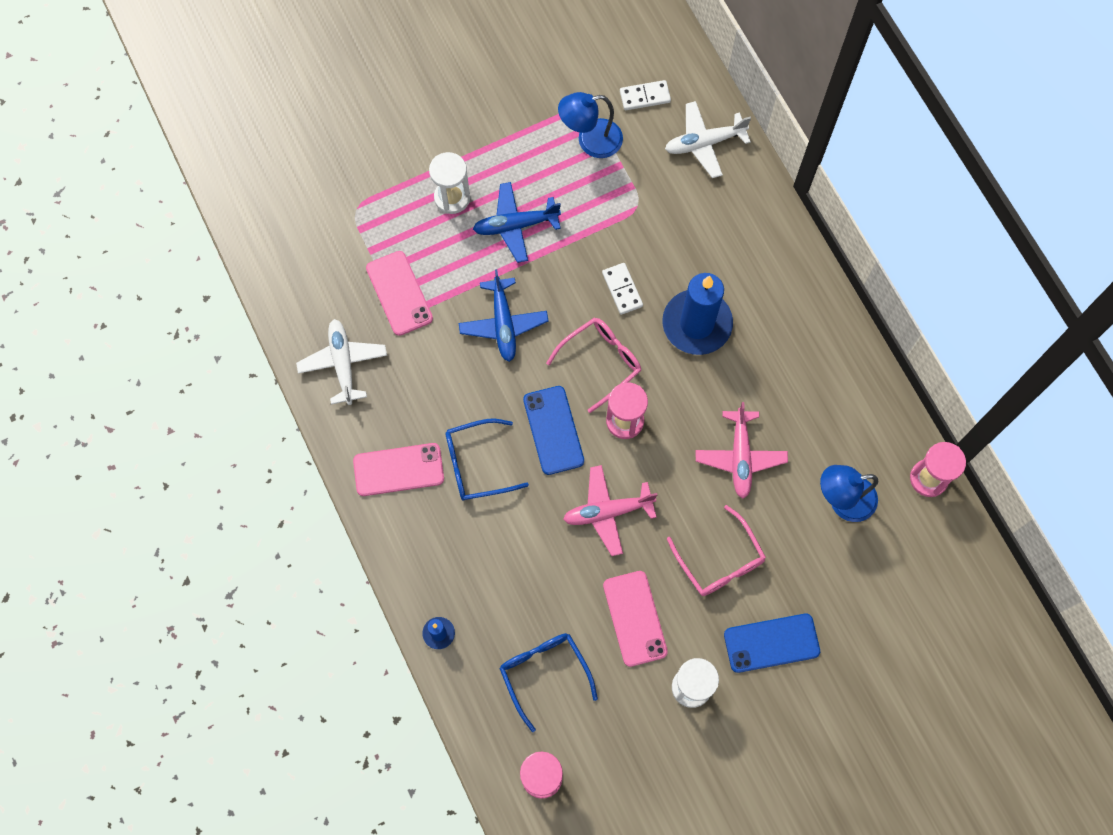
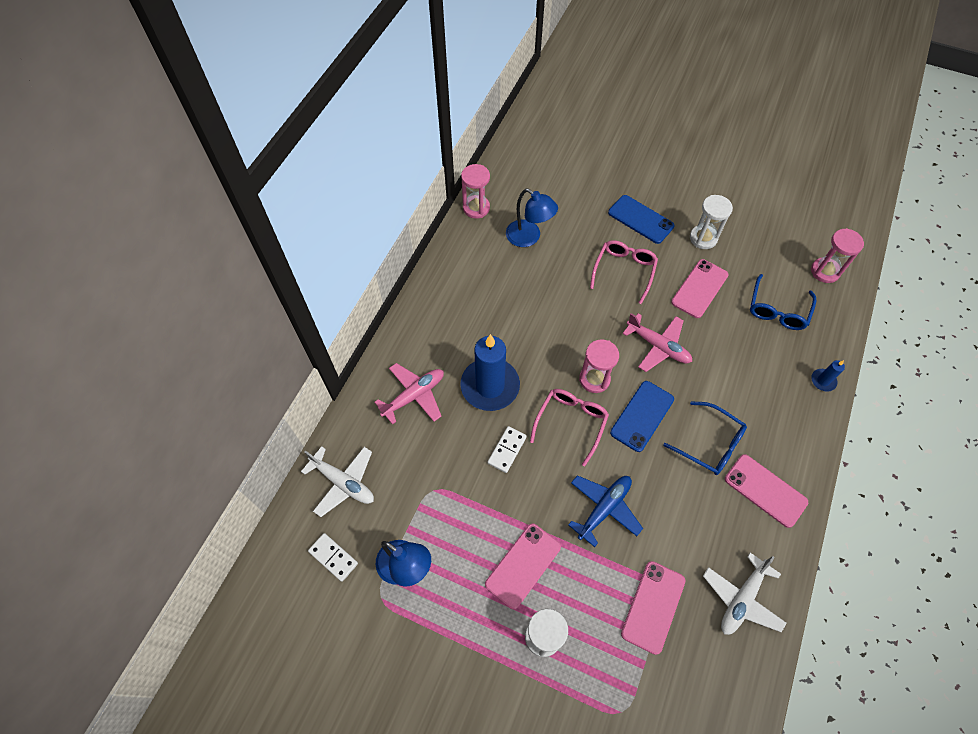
camera: 130 degrees left, 10 degrees down
(515, 225) = (523, 565): blue plane -> pink phone
(600, 362) = (571, 423): pink glasses -> pink glasses turned 105 degrees clockwise
(740, 457) = (554, 302): pink plane -> pink plane (414, 396)

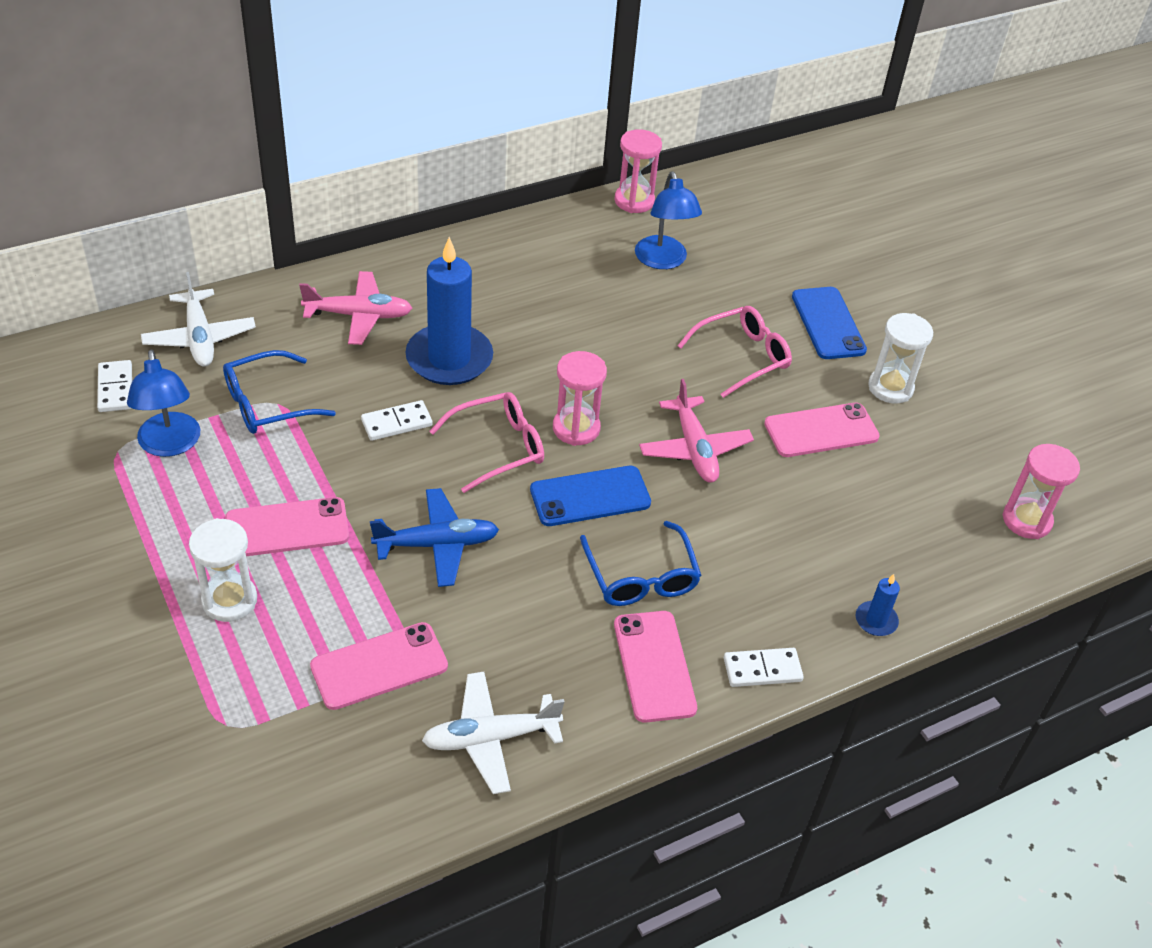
camera: 35 degrees right, 15 degrees down
(777, 309) = (904, 514): blue glasses -> blue glasses (268, 403)
(807, 450) = (762, 669): none -> white domino

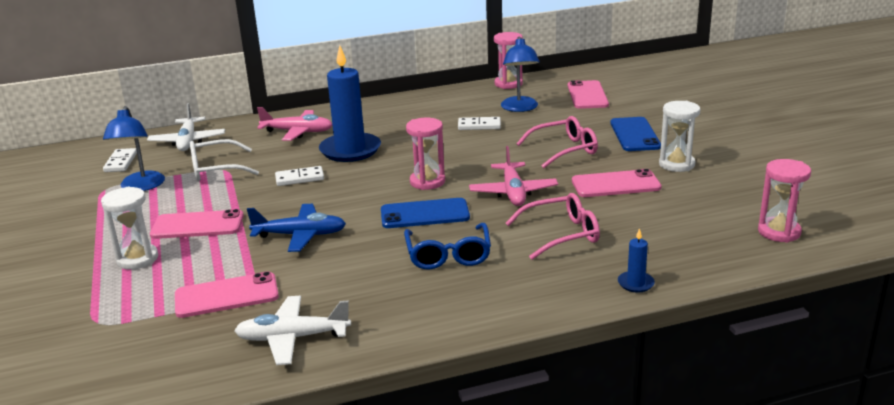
camera: 15 degrees right, 20 degrees down
(268, 403) = (216, 169): blue glasses -> white glasses
(497, 448) = (366, 190): pink glasses -> pink glasses (560, 234)
(654, 666) = (441, 303): pink phone -> pink phone (587, 95)
(762, 669) = (530, 308): white domino -> white domino (479, 125)

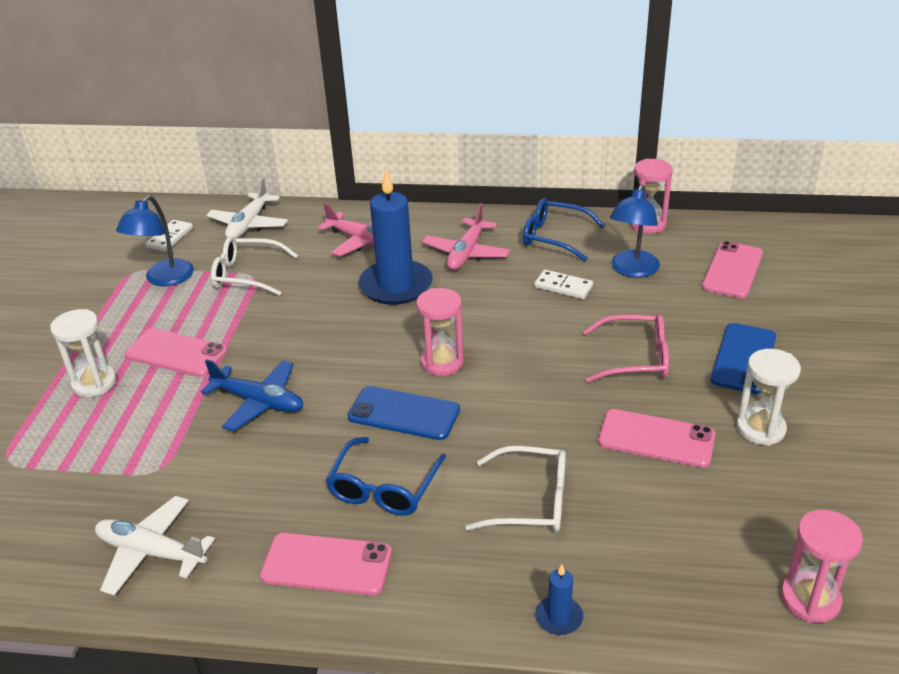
camera: 25 degrees right, 10 degrees up
(226, 295) = (135, 466): pink phone -> pink phone (327, 564)
(299, 178) = (316, 314): white domino -> none
(448, 102) = (555, 237): none -> blue glasses
(513, 192) = (524, 411): pink plane -> pink plane (466, 253)
(560, 234) = (529, 501): pink glasses -> white glasses

